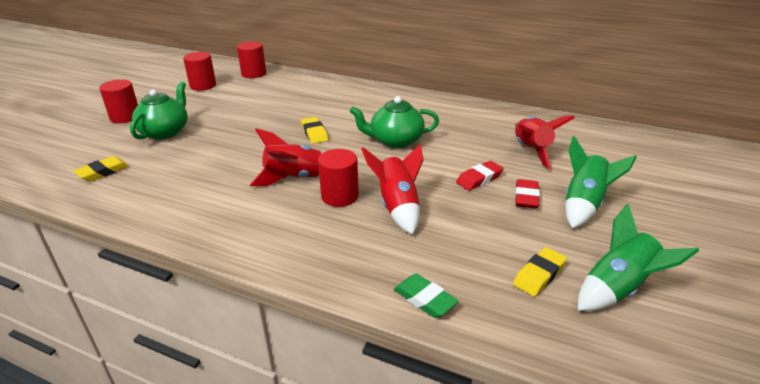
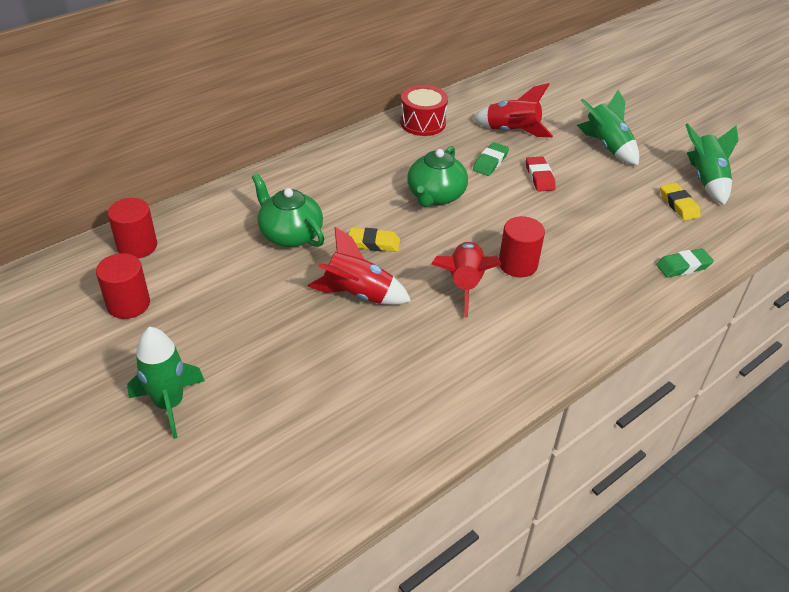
camera: 65 degrees left, 10 degrees up
(103, 172) = (337, 442): yellow eraser -> none
(125, 117) = (169, 404): red cylinder -> green rocket
(165, 132) = (261, 367): green teapot -> green teapot (290, 234)
(398, 207) = (556, 236): red rocket -> red rocket (358, 294)
(471, 151) = (490, 162): none -> green eraser
(486, 113) = (423, 123): none -> red drum
(526, 197) = (581, 167): red eraser -> none

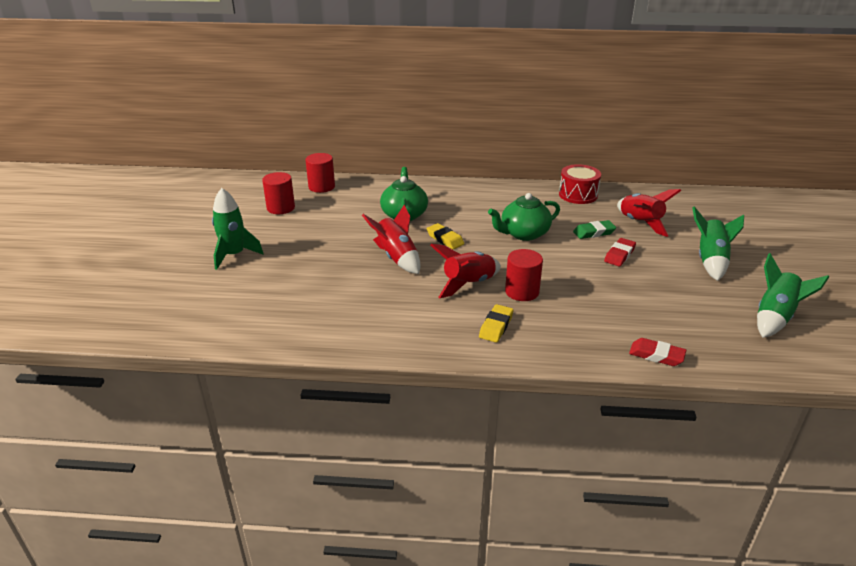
camera: 45 degrees right, 10 degrees down
(678, 205) = (718, 320): yellow eraser -> yellow eraser (496, 326)
(683, 266) = (656, 355): green eraser -> red eraser

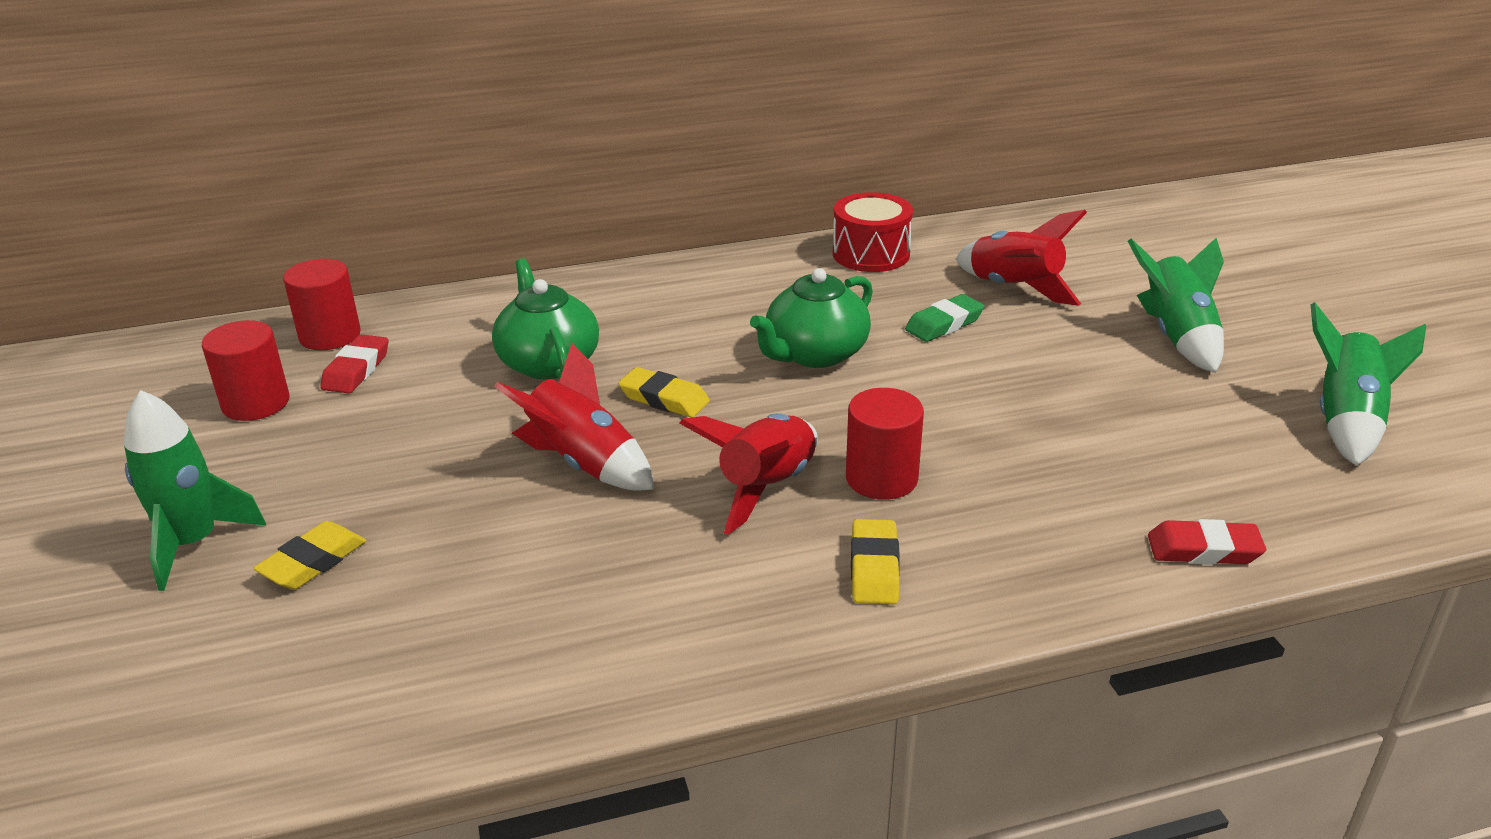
camera: 20 degrees left, 0 degrees up
(273, 272) = (313, 562): none -> yellow eraser
(619, 255) = (1016, 359): red eraser -> red eraser (356, 370)

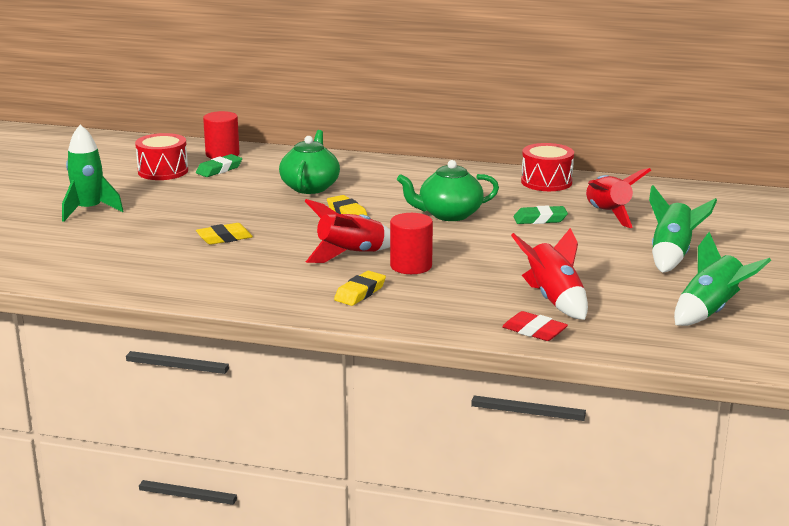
camera: 30 degrees right, 10 degrees down
(256, 403) = (163, 171): red cylinder -> red drum
(313, 562) = (127, 228): yellow eraser -> yellow eraser (224, 238)
(356, 370) = (219, 169): red eraser -> green eraser
(583, 463) = (278, 226): red rocket -> red rocket (554, 300)

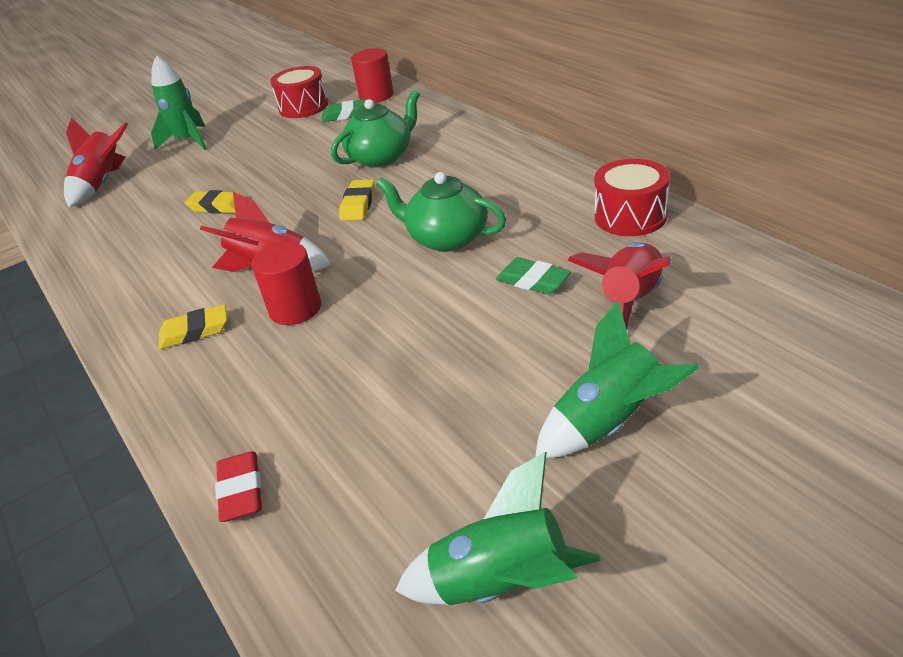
camera: 45 degrees right, 15 degrees up
(554, 300) = (344, 441): red rocket -> red rocket (102, 184)

